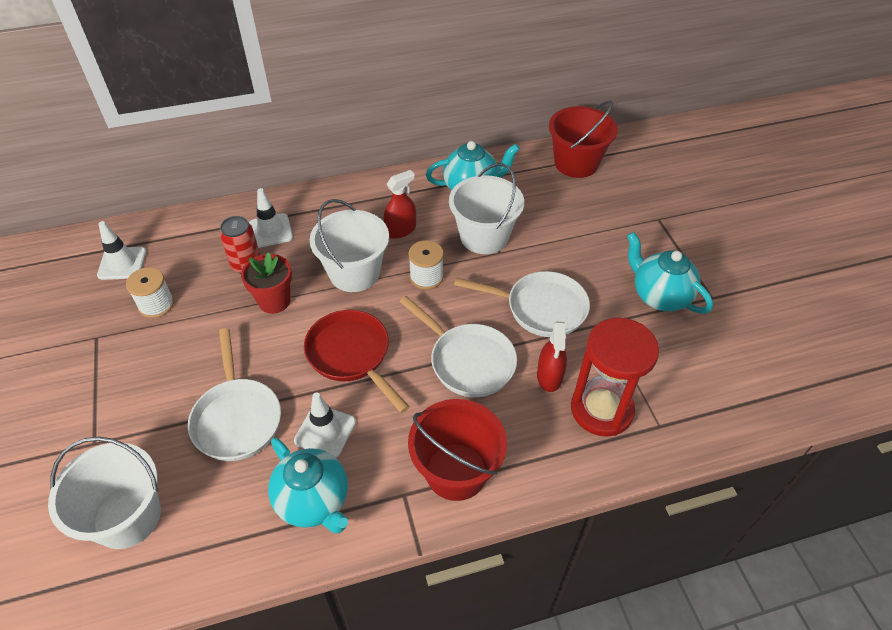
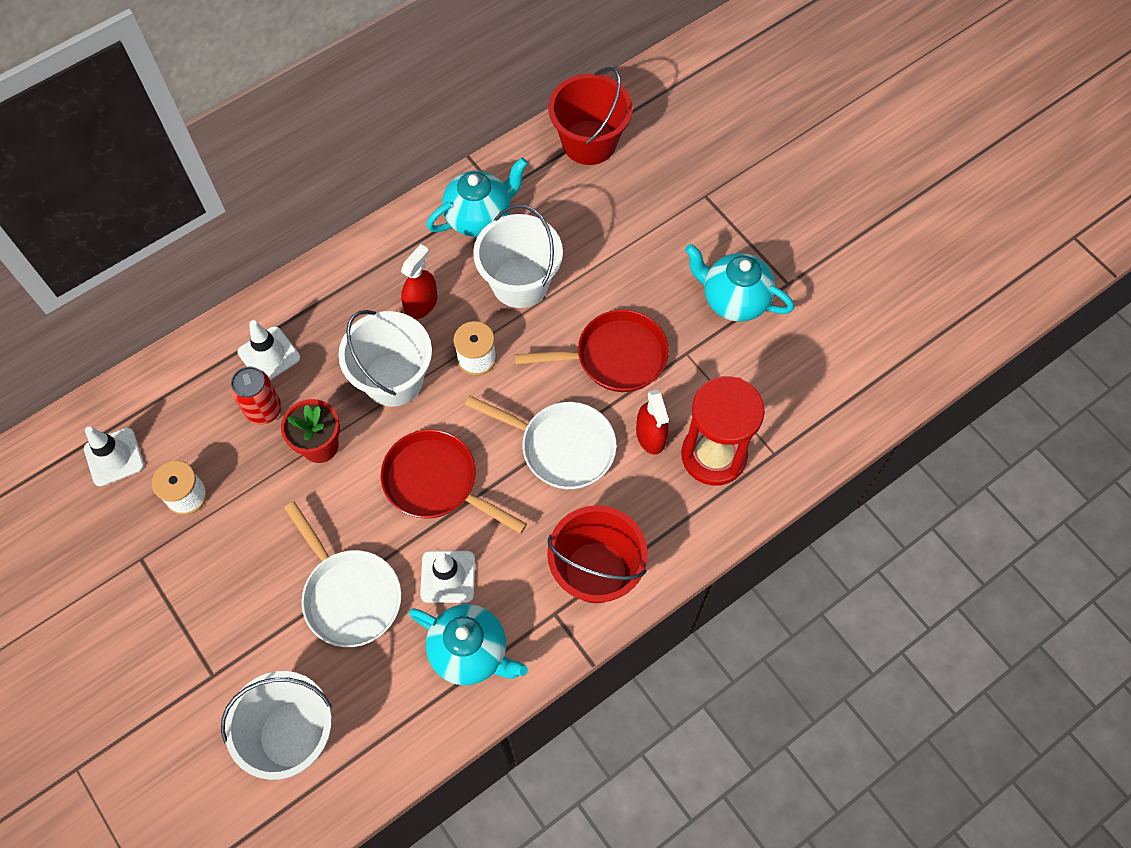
camera: 20 degrees left, 15 degrees up
(540, 308) = (614, 357): white pan -> red pan

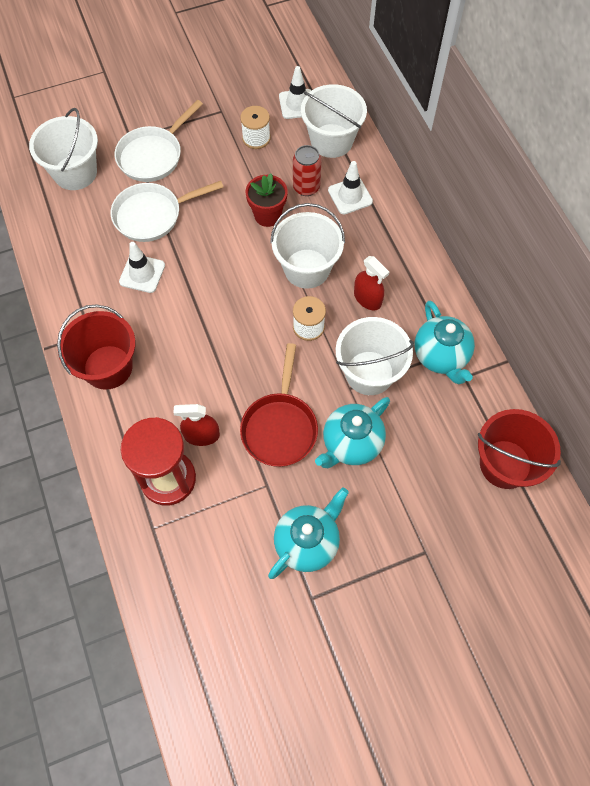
camera: 105 degrees right, 0 degrees up
(177, 397) = (331, 141): none -> white bucket
(436, 482) = (214, 280): red pan -> none
(470, 652) = (84, 276): turquoise teapot -> turquoise teapot (351, 444)
(562, 447) = (214, 368): white pan -> white pan (153, 156)

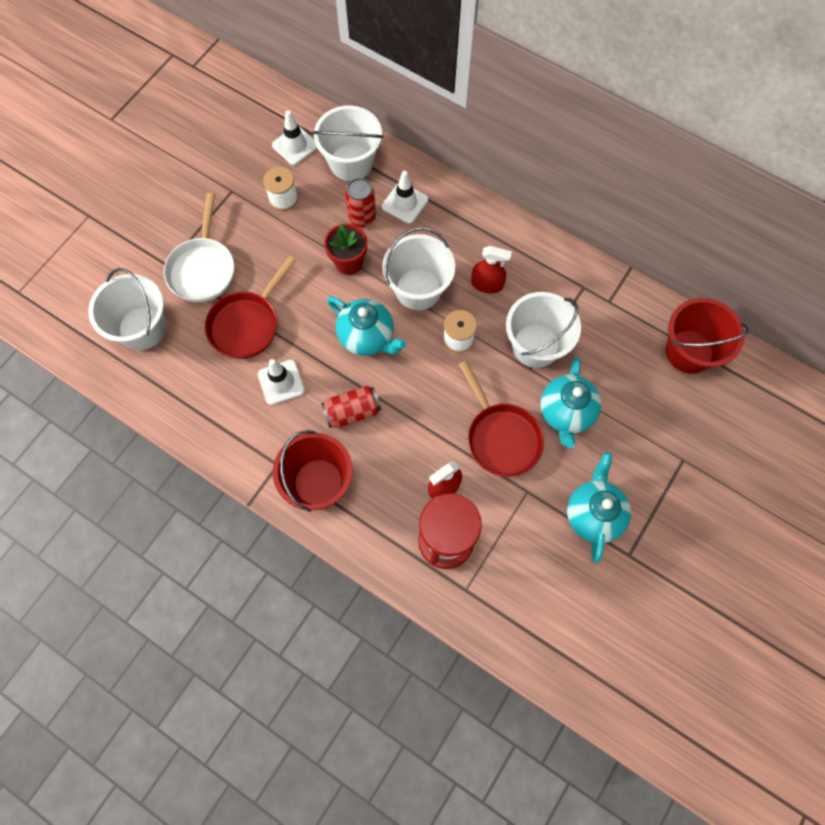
camera: 35 degrees left, 5 degrees up
(152, 215) = (247, 324): white pan -> red pan
(177, 330) = (352, 412): none -> red can
(441, 356) = (579, 296): turquoise teapot -> turquoise teapot (367, 337)

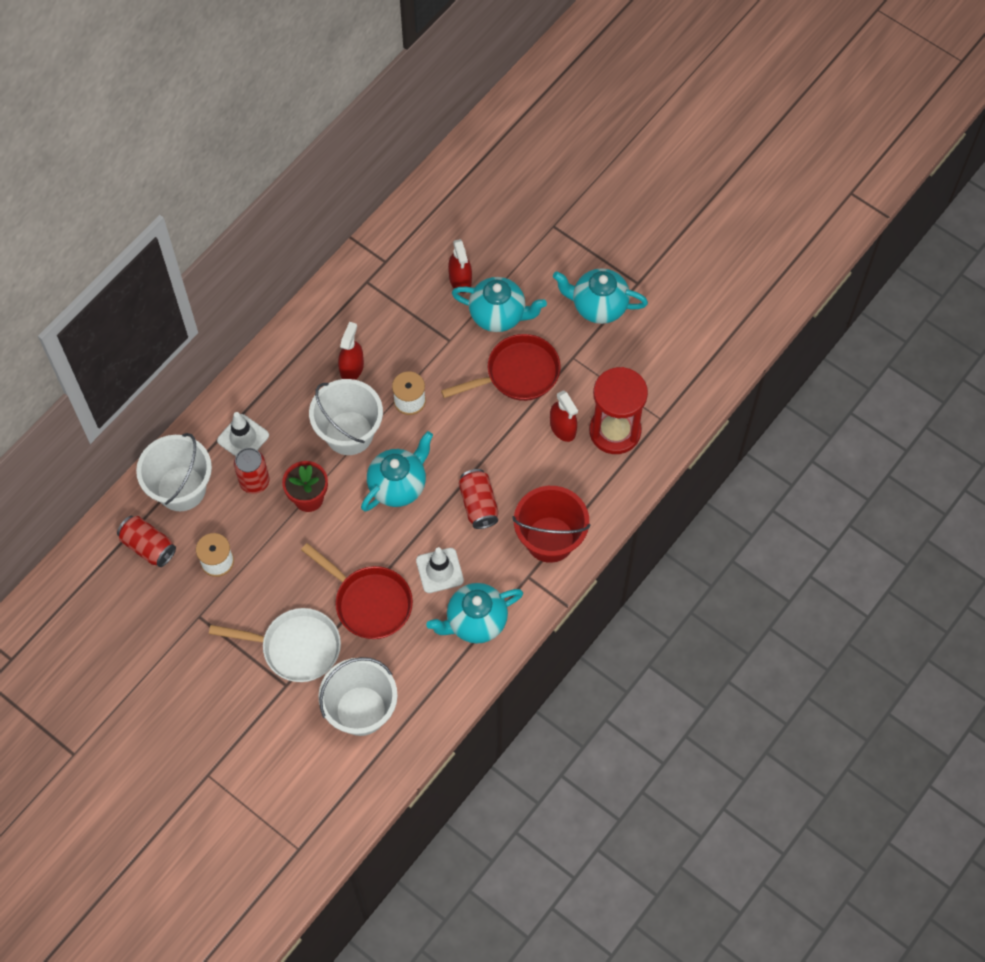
camera: 85 degrees left, 5 degrees down
(229, 419) = (475, 622): none -> turquoise teapot
(295, 145) = (148, 546): white traffic cone -> red can
(535, 345) = (425, 332): white bucket -> none
(601, 372) = (460, 279): none -> red spray bottle
(689, 351) = (446, 202): red bucket -> none

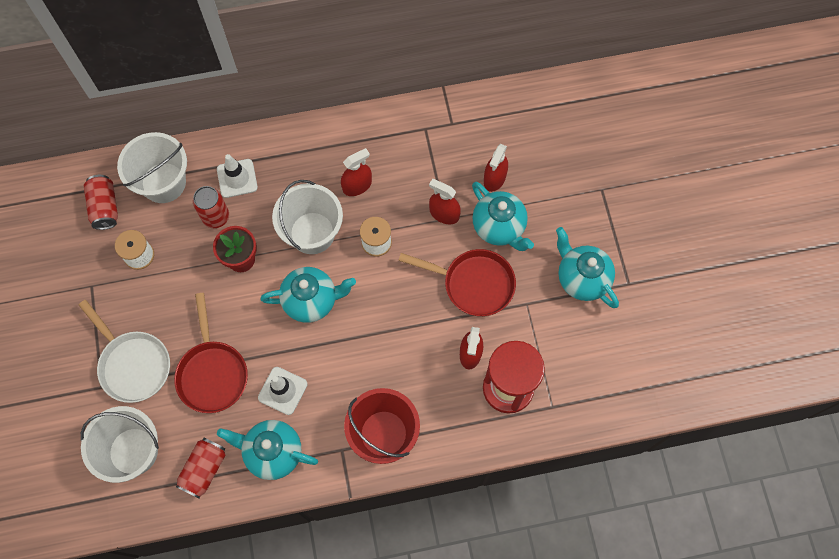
camera: 40 degrees right, 5 degrees up
(444, 337) = (444, 214): none -> red spray bottle
(478, 504) = (355, 363): red can -> red can (204, 470)

